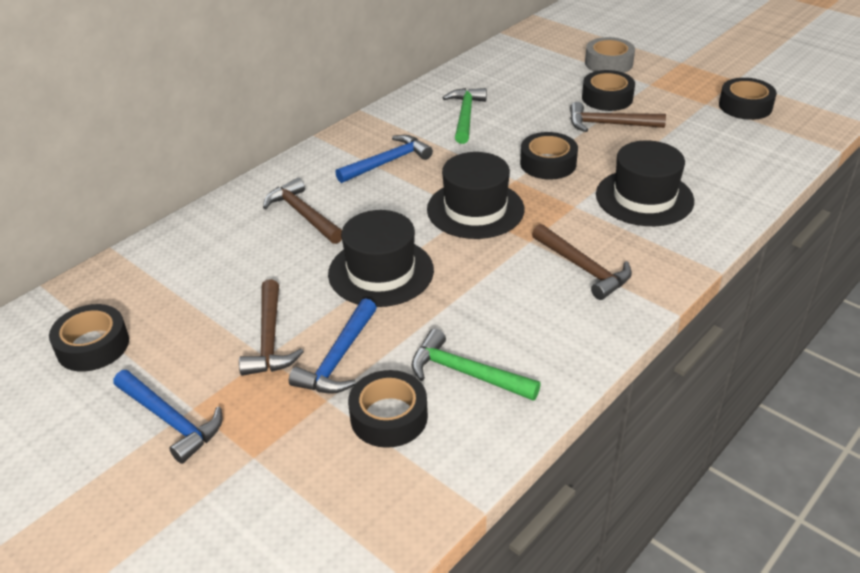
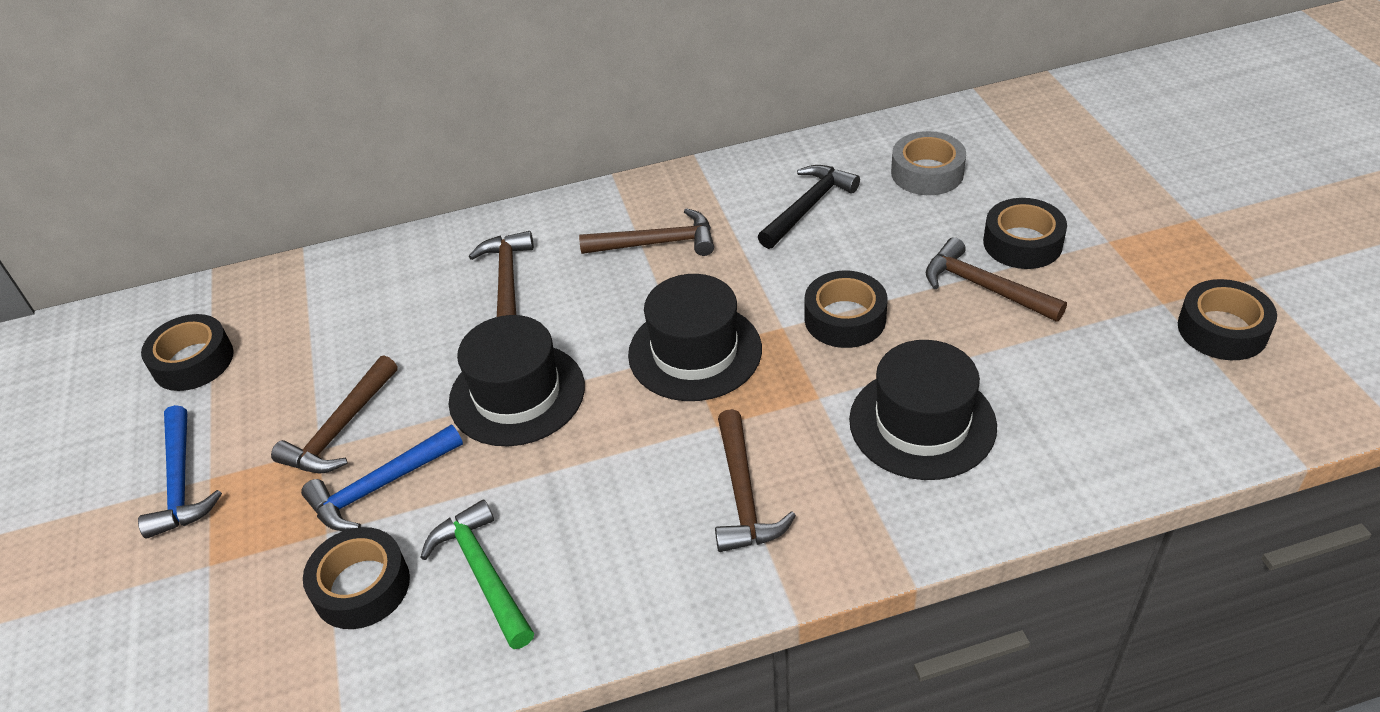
camera: 35 degrees right, 5 degrees up
(387, 162) = (657, 243): blue hammer -> brown hammer
(465, 116) = (808, 207): green hammer -> black hammer
(608, 63) = (1079, 186): grey tape -> grey tape (927, 173)

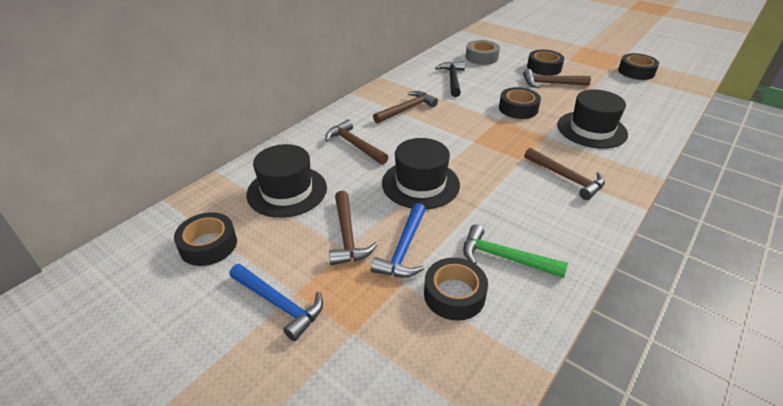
camera: 40 degrees left, 5 degrees down
(695, 352) = (477, 139): black hat -> black hat (287, 191)

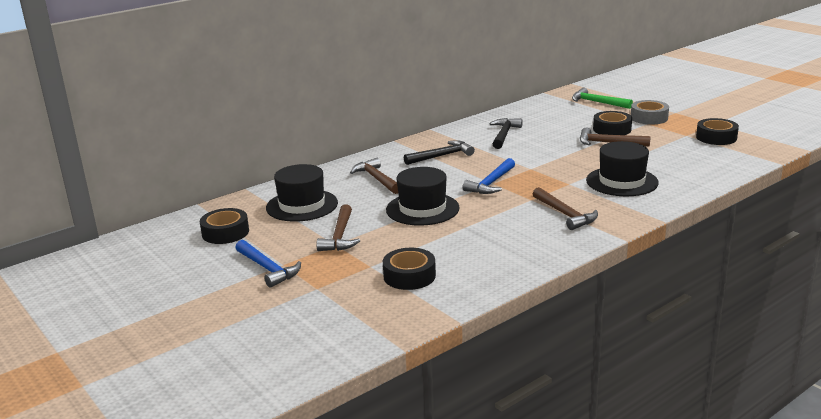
camera: 15 degrees right, 15 degrees down
(404, 249) = (383, 247): blue hammer -> blue hammer (491, 183)
(407, 109) = (442, 156): brown hammer -> black hammer
(481, 57) = (548, 117): grey tape -> grey tape (649, 118)
(504, 257) = (467, 259): green hammer -> green hammer (597, 102)
(518, 108) = (556, 161): black tape -> none

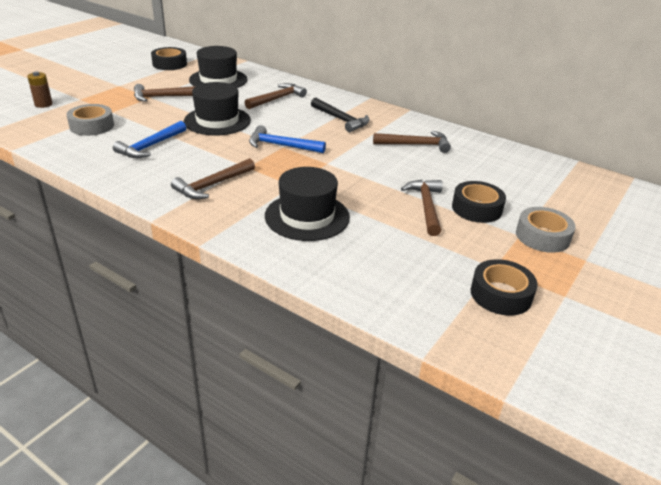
camera: 70 degrees right, 10 degrees up
(268, 269) = (112, 82): blue hammer -> blue hammer (150, 146)
(323, 312) = (43, 104): none -> brown battery
(409, 276) = (92, 126): black tape -> grey tape
(504, 135) = (415, 145): black hammer -> brown hammer
(597, 102) = (572, 197): green hammer -> none

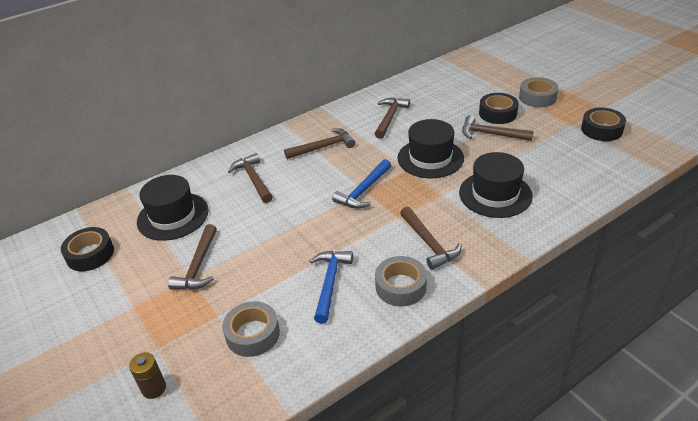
camera: 65 degrees left, 5 degrees up
(149, 177) = (401, 286): none -> grey tape
(150, 146) = (330, 283): blue hammer -> blue hammer turned 135 degrees counterclockwise
(217, 121) = (288, 227): black hat -> black hat (430, 158)
(341, 120) = (323, 147): black hammer -> brown hammer

